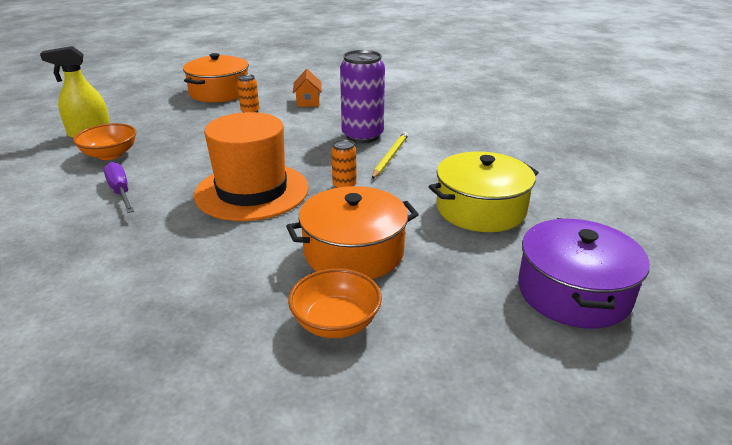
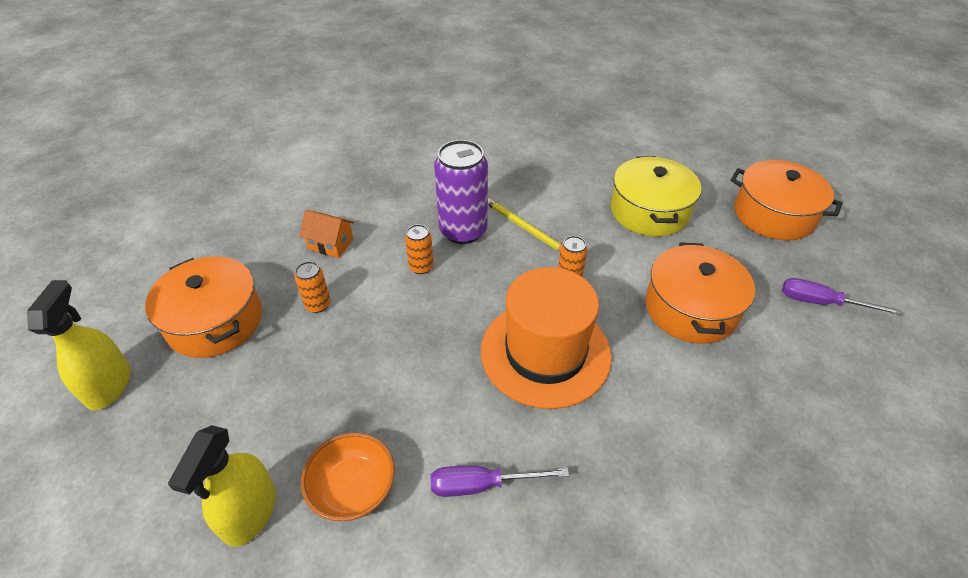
camera: 65 degrees left, 15 degrees up
(163, 85) = (109, 385): none -> yellow spray bottle
(309, 131) = (421, 267): none -> orange can
(336, 322) = (788, 349): orange bowl -> none
(436, 344) = (821, 302): none -> purple screwdriver
(573, 292) = (774, 215): purple pot -> orange pot

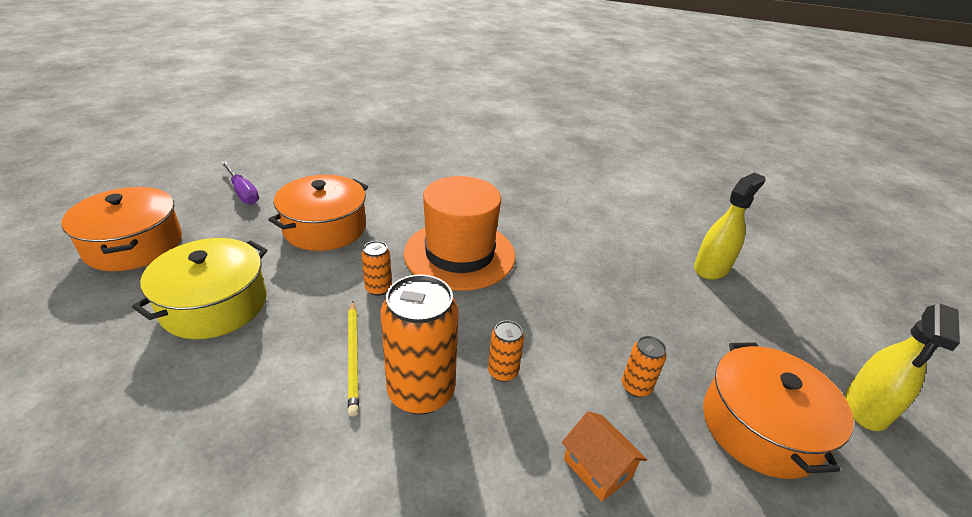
camera: 150 degrees left, 10 degrees down
(353, 488) = (640, 251): orange bowl -> none
(463, 231) = (421, 392): purple can -> orange can
(482, 485) = (560, 221): purple screwdriver -> none

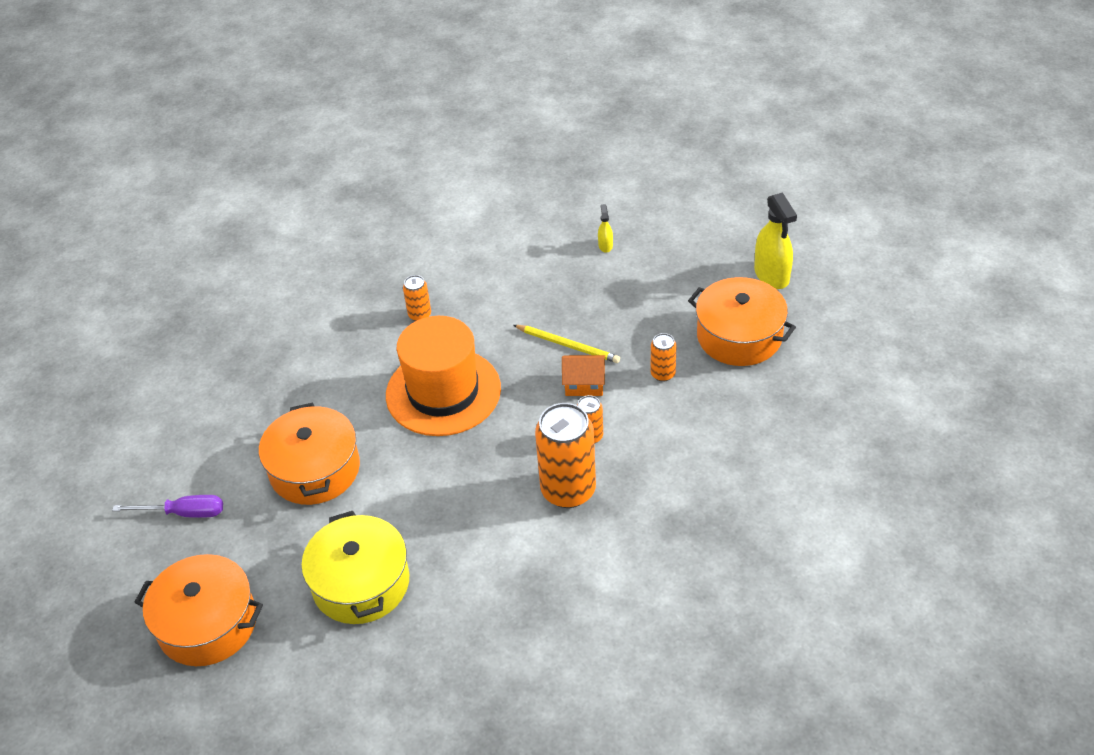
camera: 45 degrees left, 10 degrees up
(353, 357) = (502, 514): yellow pencil -> yellow pencil (568, 345)
(378, 288) = (438, 467): orange can -> orange can (419, 315)
(597, 468) = (697, 433): orange house -> orange house (584, 384)
(711, 268) = (605, 246): yellow spray bottle -> yellow spray bottle, size x0.48

